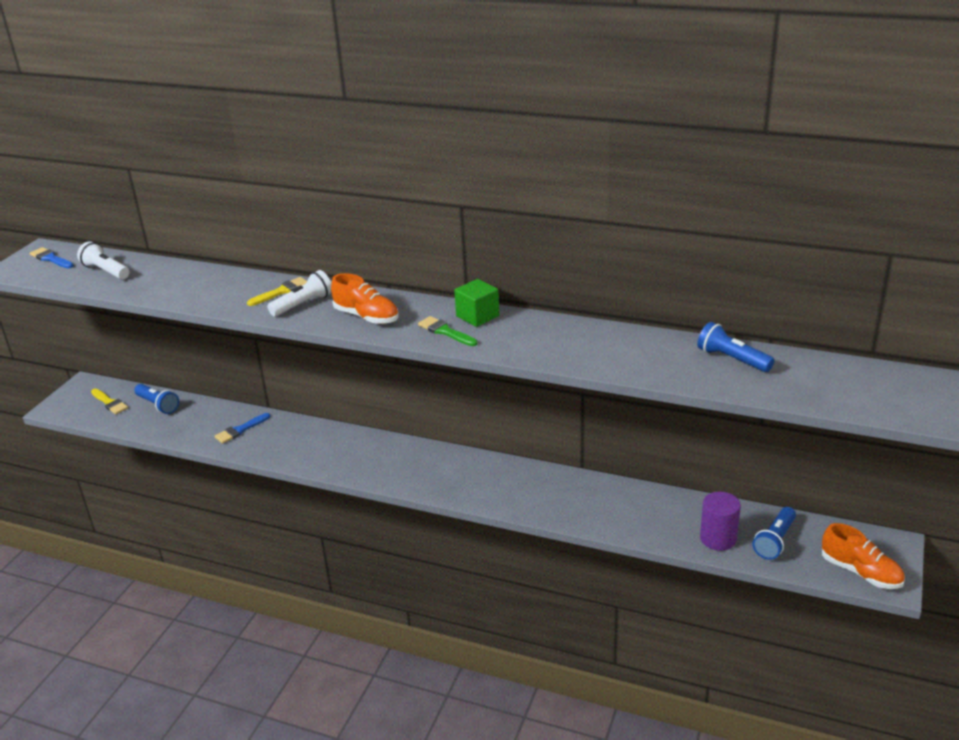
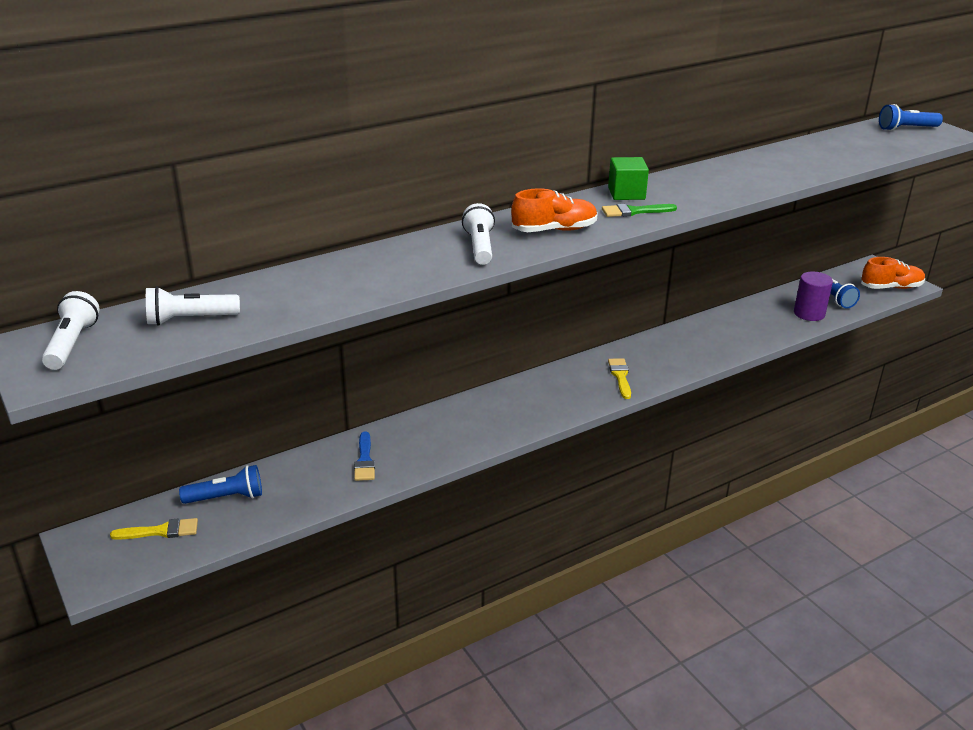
camera: 55 degrees left, 0 degrees up
(51, 258) = (72, 344): blue brush -> white flashlight
(281, 291) = (433, 248): yellow brush -> yellow brush (620, 376)
(732, 359) = (817, 149): blue flashlight -> blue flashlight (906, 129)

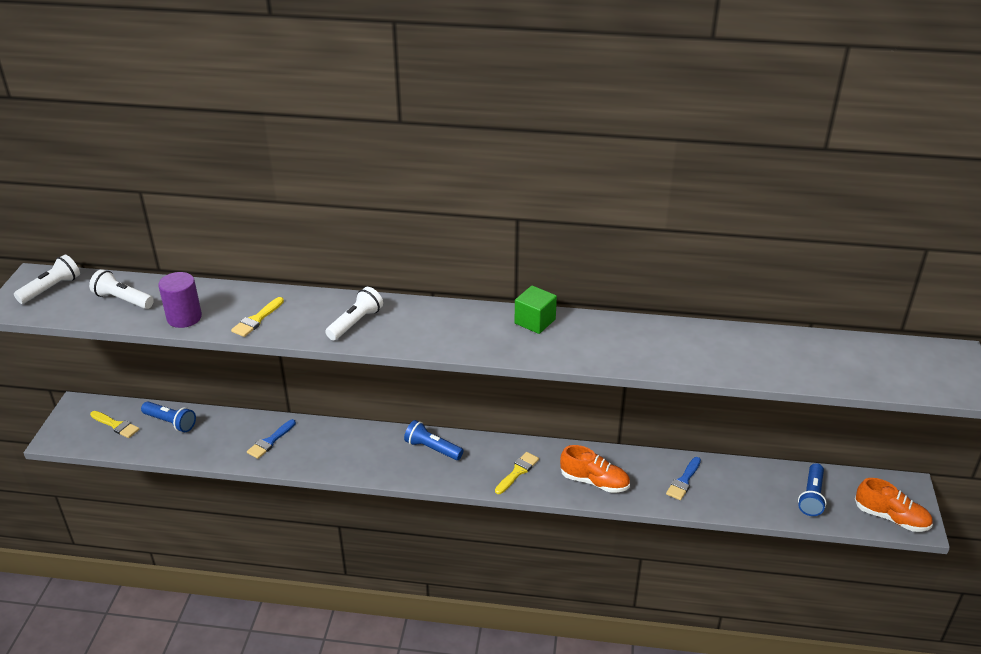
camera: 40 degrees right, 5 degrees up
(378, 279) = (257, 319): none -> yellow brush
(554, 230) = (426, 332): orange shoe -> orange shoe (594, 481)
(634, 211) = (512, 342): green brush -> none
(743, 326) = (683, 481): none -> blue brush
(809, 313) = (763, 501): purple cylinder -> purple cylinder (184, 317)
(906, 129) = (927, 363): blue flashlight -> blue flashlight (432, 448)

